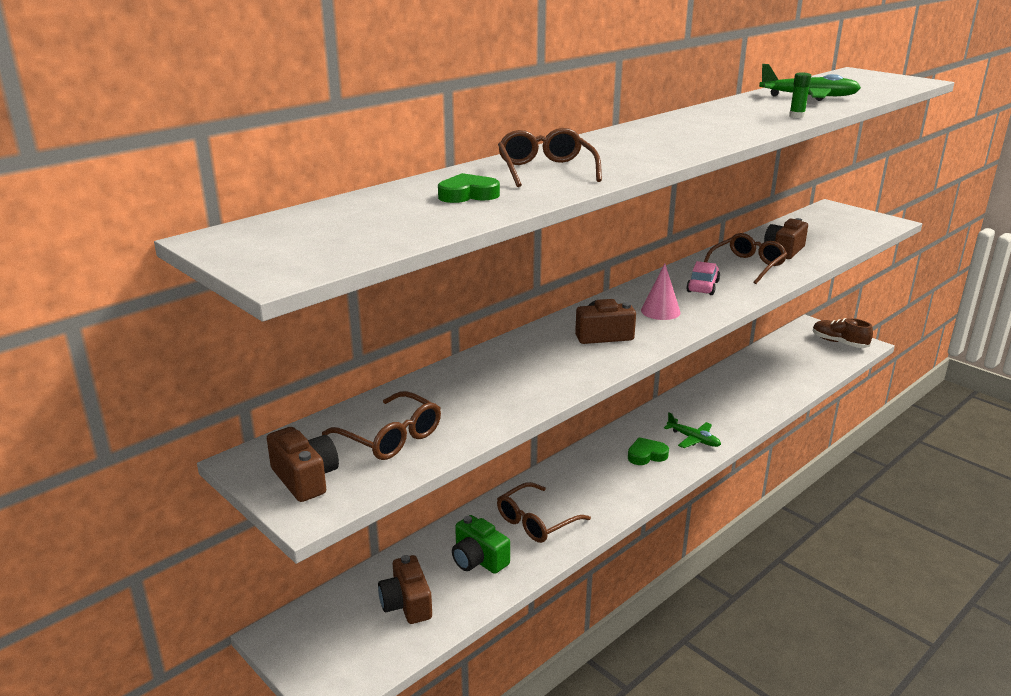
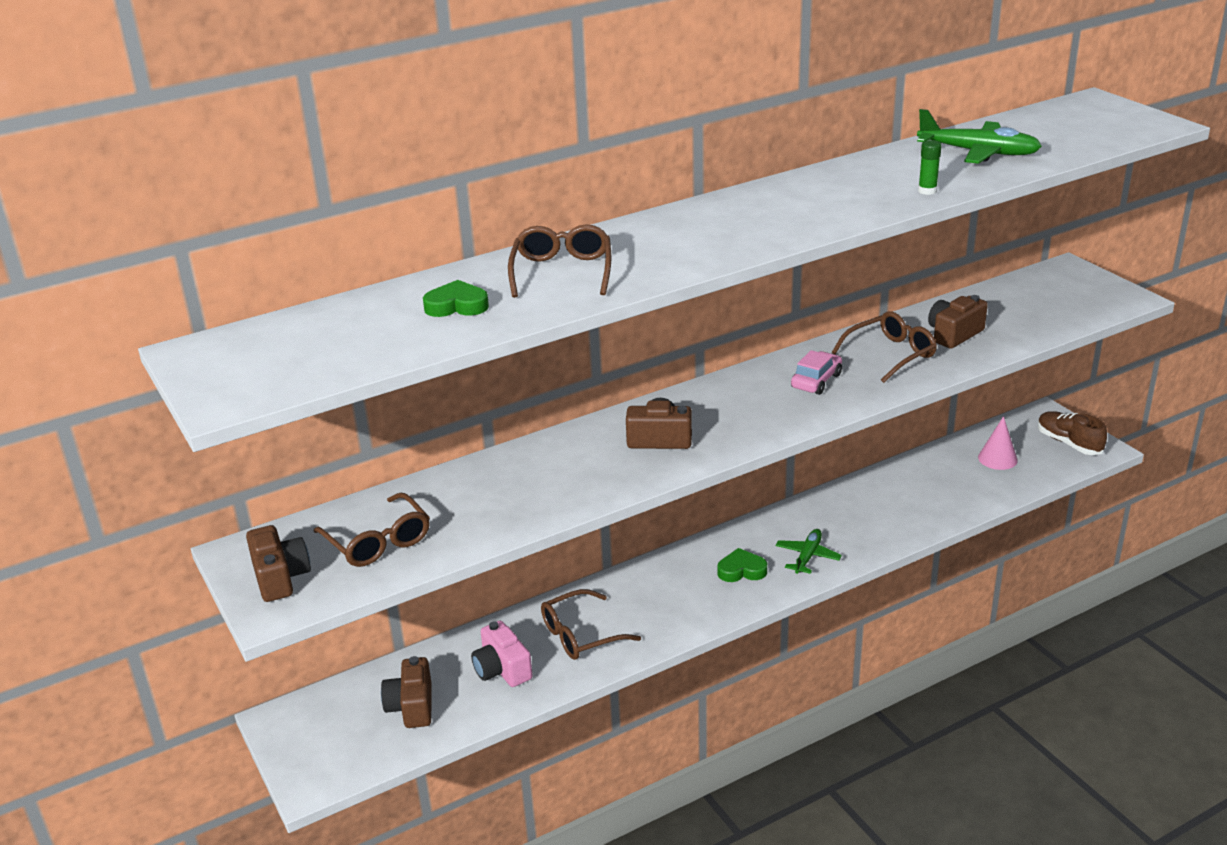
camera: 15 degrees right, 5 degrees up
(478, 559) = (502, 669): green camera -> pink camera
(660, 311) = (744, 412): pink cone -> pink cone (997, 458)
(693, 439) = (807, 556): green plane -> green plane turned 120 degrees counterclockwise

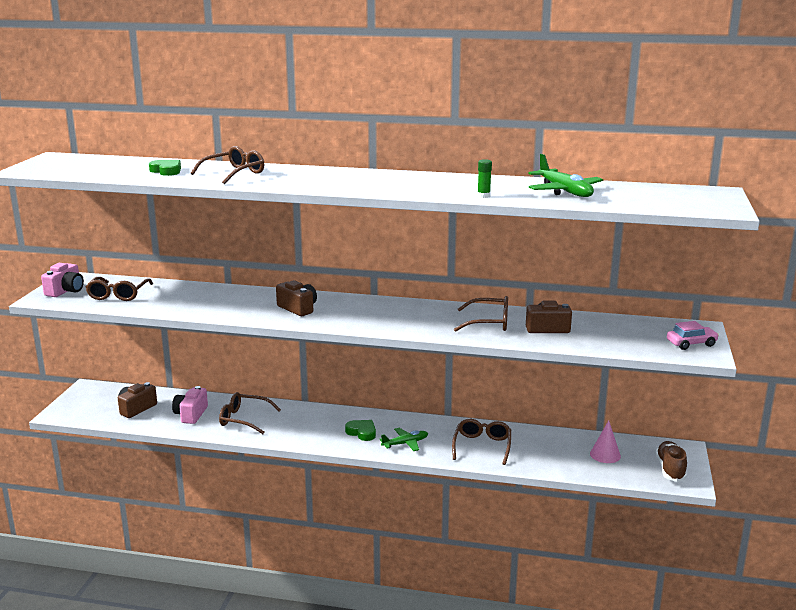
camera: 40 degrees right, 10 degrees down
(280, 577) = (65, 291): brown camera -> pink camera
(816, 381) = (423, 317): pink car -> pink car (691, 344)
(883, 514) = (482, 446): none -> brown glasses

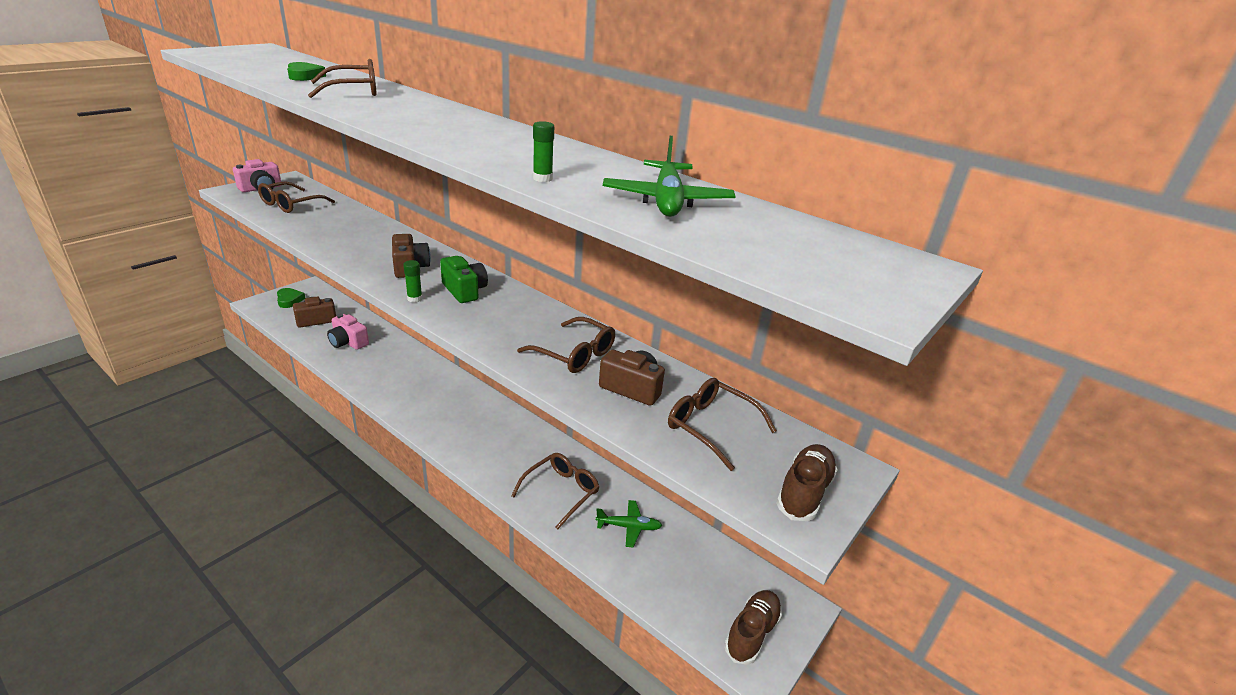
camera: 25 degrees right, 10 degrees up
(191, 414) = (348, 342): pink camera -> pink camera turned 90 degrees counterclockwise
(244, 419) = (382, 364): brown glasses -> brown glasses (711, 427)
(337, 324) = (414, 299): none -> green glue stick
(362, 311) = (464, 291): none -> green camera
(362, 432) = (464, 422): green heart -> green heart (289, 300)
(405, 443) = (488, 453): green plane -> green plane (629, 527)
(605, 455) = (688, 569): pink cone -> none
(691, 344) = (804, 492): pink car -> brown shoe

